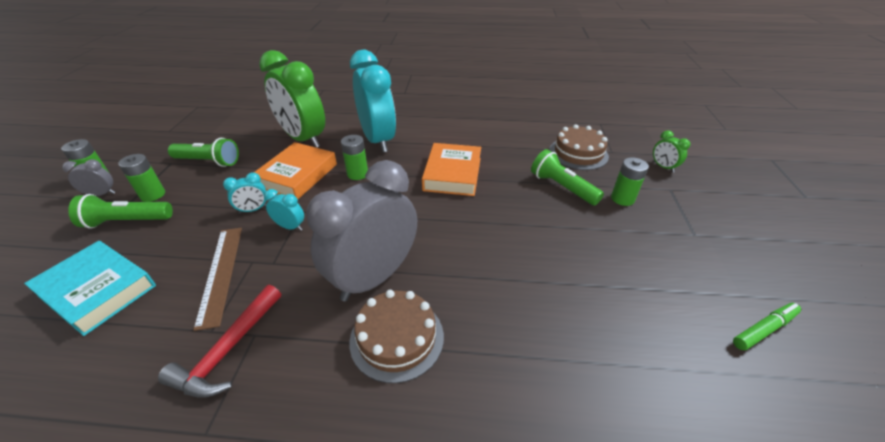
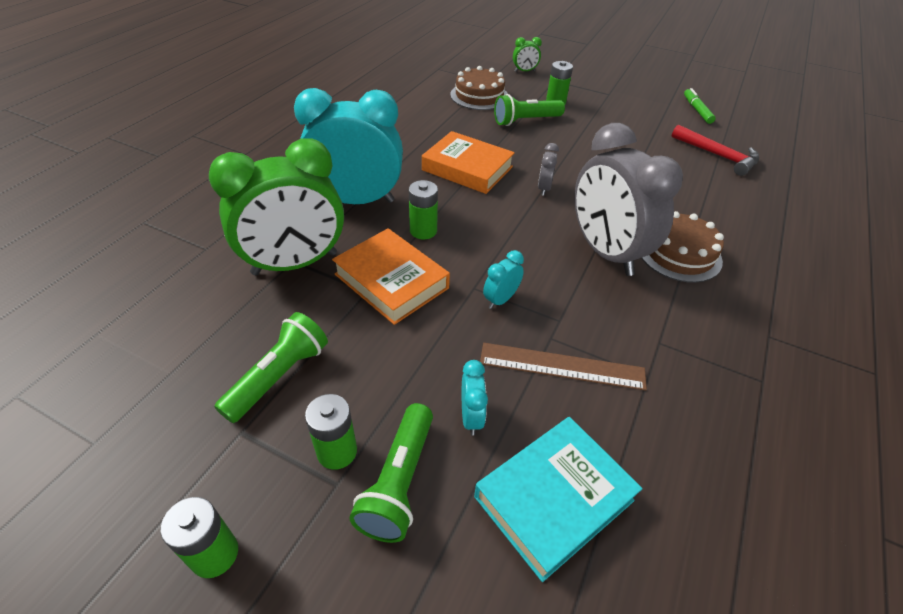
camera: 70 degrees left, 5 degrees up
(101, 194) = (282, 537): grey clock -> grey clock (544, 188)
(228, 350) = (676, 362): red hammer -> red hammer (718, 156)
(253, 210) = (447, 330): turquoise clock -> turquoise clock (471, 417)

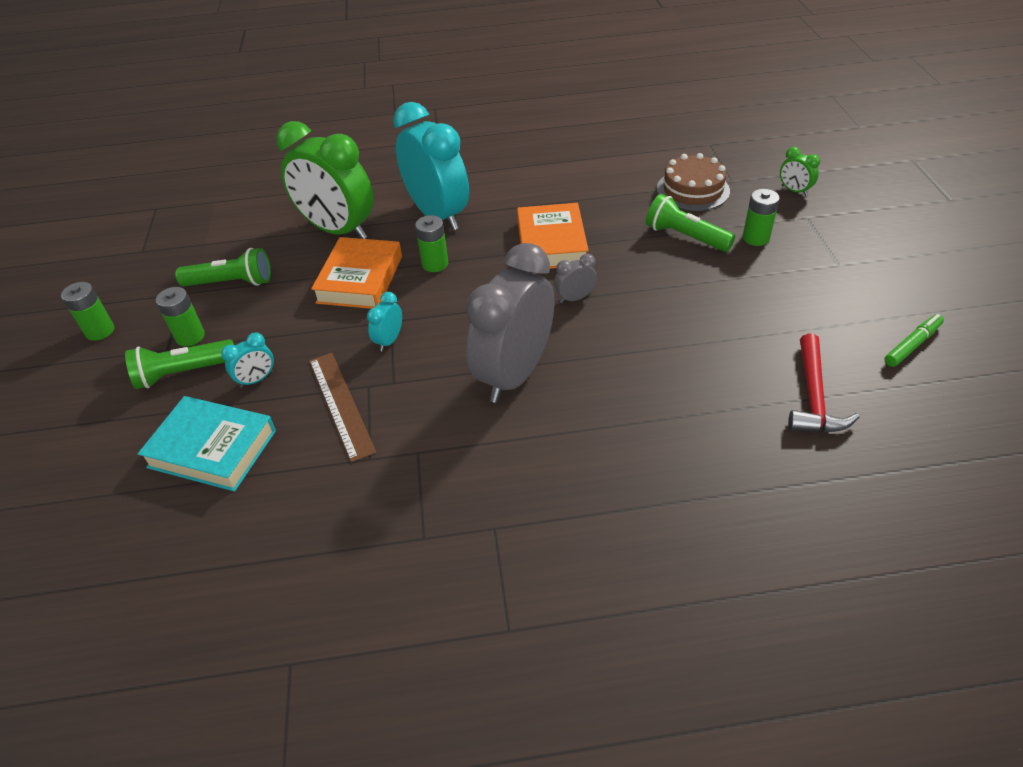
camera: 60 degrees right, 0 degrees up
(500, 299) = (389, 341): turquoise clock -> turquoise clock turned 75 degrees counterclockwise
(679, 253) = (565, 424): brown cake -> none

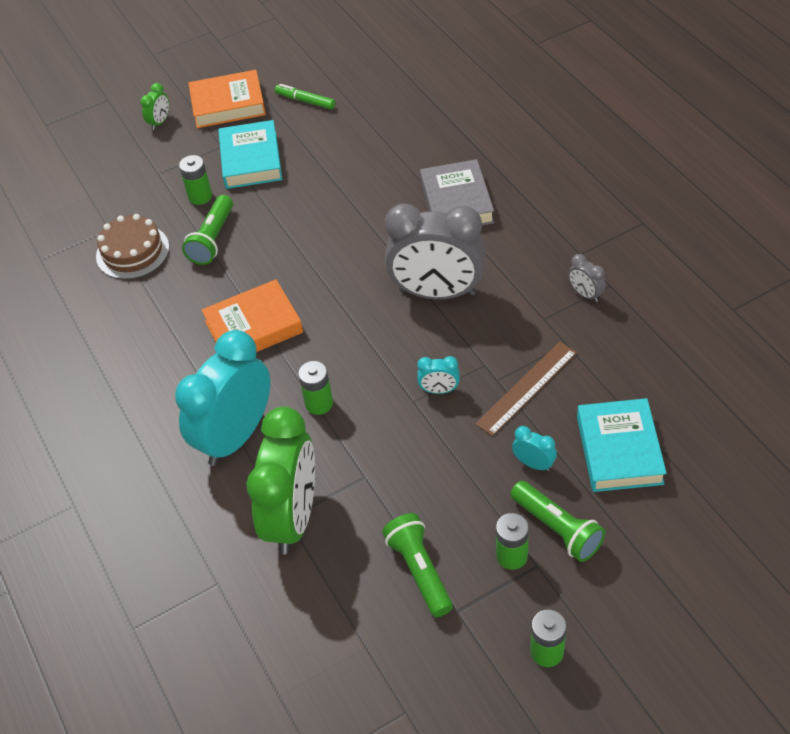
camera: 110 degrees left, 5 degrees up
(360, 279) = (366, 454): orange book -> orange book (228, 104)
(575, 298) = (328, 286): grey clock -> grey clock (585, 294)
(653, 434) = (456, 202): none -> grey book
(794, 191) = (117, 186): green clock -> green clock (160, 122)
(804, 281) = (251, 160): none -> turquoise book
(813, 397) = (380, 136): red hammer -> none

